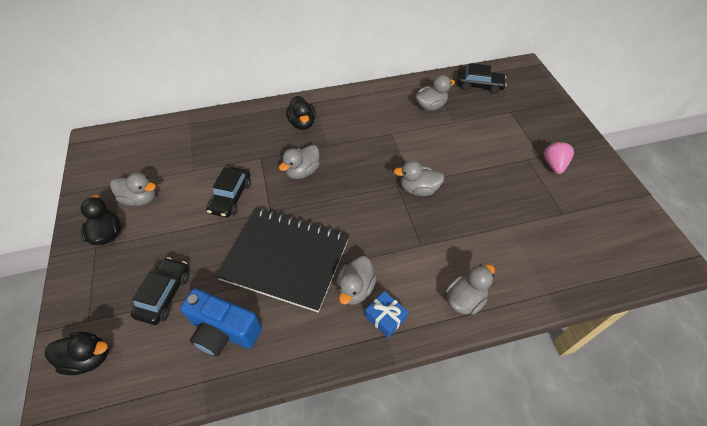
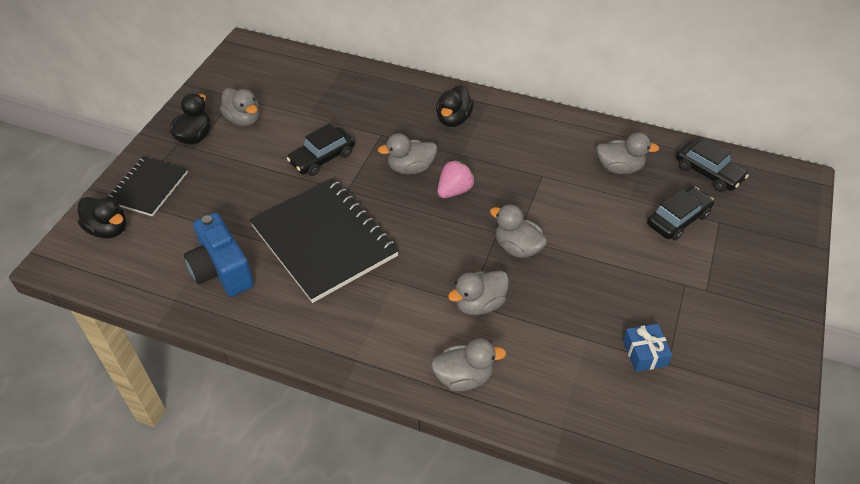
camera: 35 degrees right, 5 degrees down
(98, 299) = (148, 188): none -> black notebook
(164, 294) = (199, 213): black car -> black car (678, 219)
(355, 289) = (364, 304): grey duck -> grey duck (479, 304)
(385, 317) = (370, 345): blue gift -> blue gift (644, 353)
(553, 165) = (713, 308): pink strawberry -> pink strawberry (454, 191)

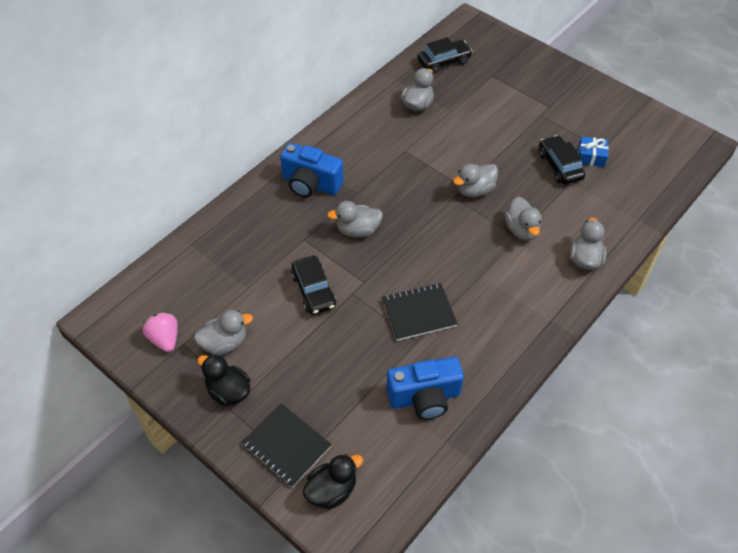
camera: 70 degrees left, 5 degrees up
(324, 241) = (418, 313): black notebook -> black notebook, size x0.57
(410, 168) = (357, 230): grey duck -> grey duck turned 75 degrees clockwise
(453, 119) = (311, 184): black duck -> blue camera
(454, 191) = (398, 209): pink strawberry -> pink strawberry (165, 339)
(678, 219) = (482, 95): black car -> black car (559, 166)

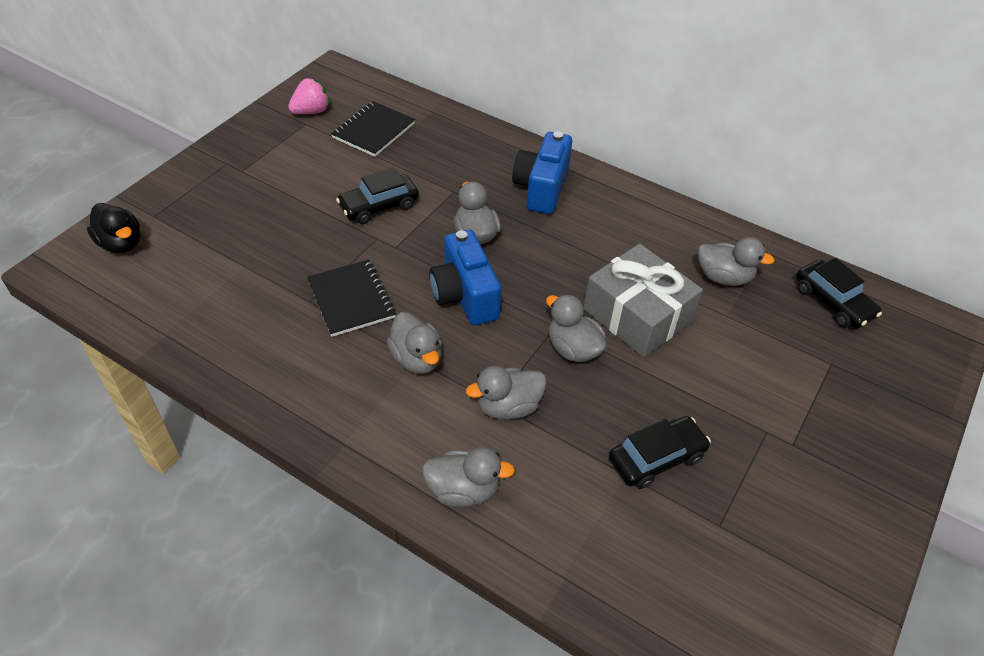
camera: 80 degrees right, 5 degrees down
(224, 343) = (306, 150): grey duck -> grey duck (417, 359)
(228, 391) = (247, 159): black duck -> none
(286, 446) = (179, 206): black notebook -> black notebook (373, 131)
(424, 397) = (227, 311): blue camera -> blue camera (464, 295)
(447, 153) = (637, 315): none -> grey gift
(591, 157) = (693, 506): blue gift -> none

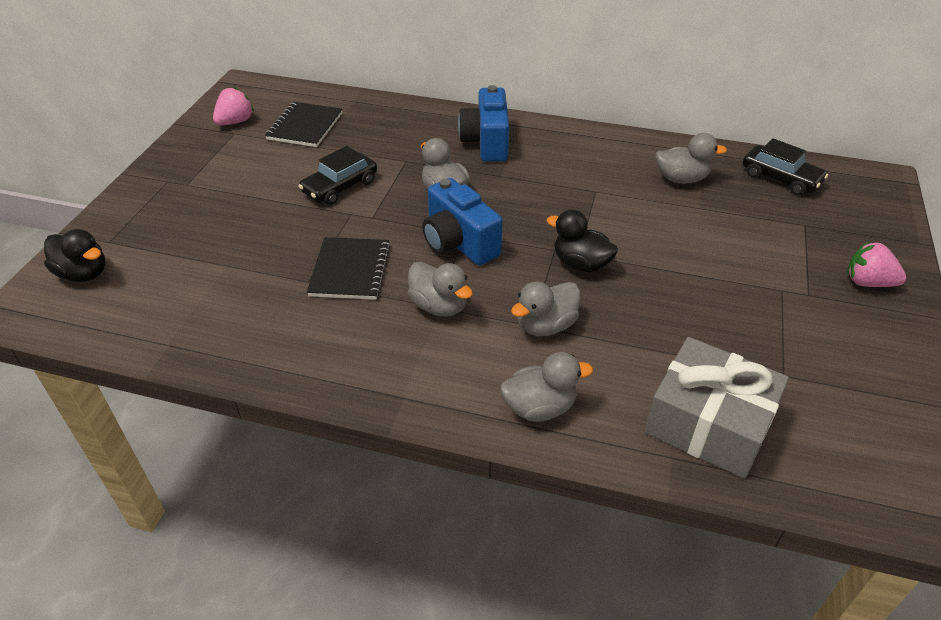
camera: 15 degrees left, 5 degrees down
(351, 299) = (350, 270): black notebook -> black notebook turned 45 degrees clockwise
(573, 349) = (580, 264): grey duck -> black duck
(637, 315) = (623, 224): grey gift -> grey gift (708, 423)
(656, 458) = (700, 335): black car -> none
(865, 448) = (868, 282): none -> pink strawberry

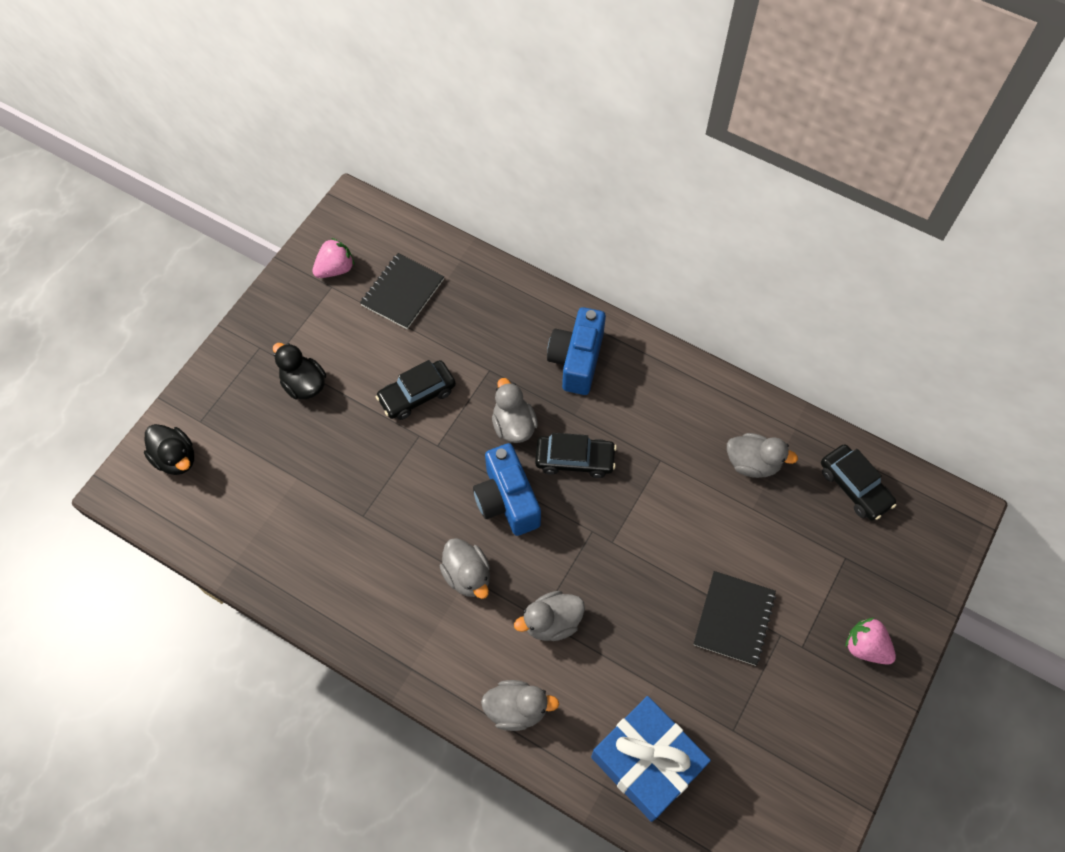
camera: 15 degrees right, 20 degrees up
(350, 270) = (401, 511): black notebook -> black notebook (734, 619)
(514, 204) = (575, 459): none -> black car
(580, 264) = (609, 555): black duck -> black duck (304, 384)
(708, 423) = (647, 762): grey gift -> blue gift

